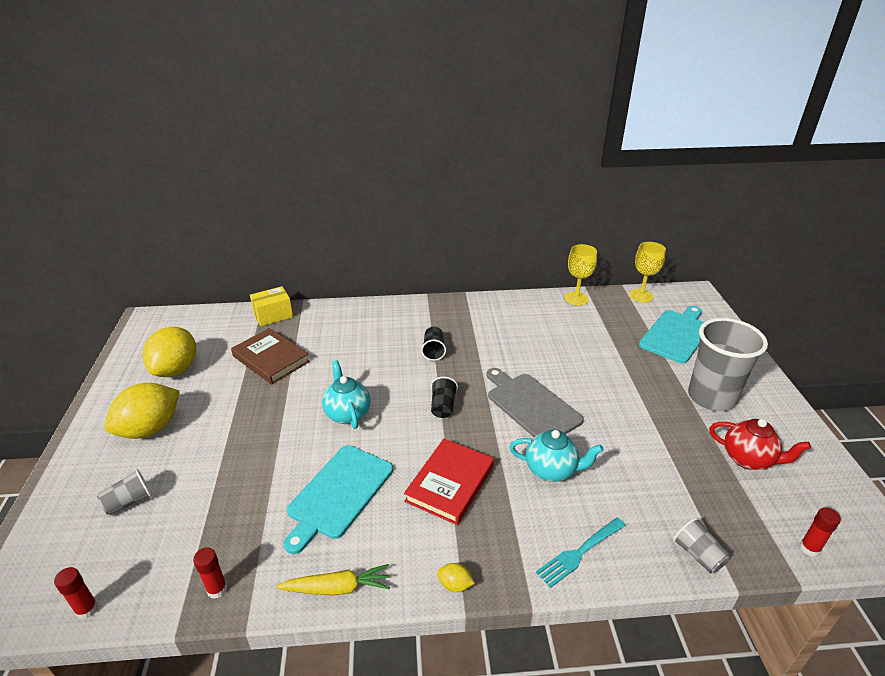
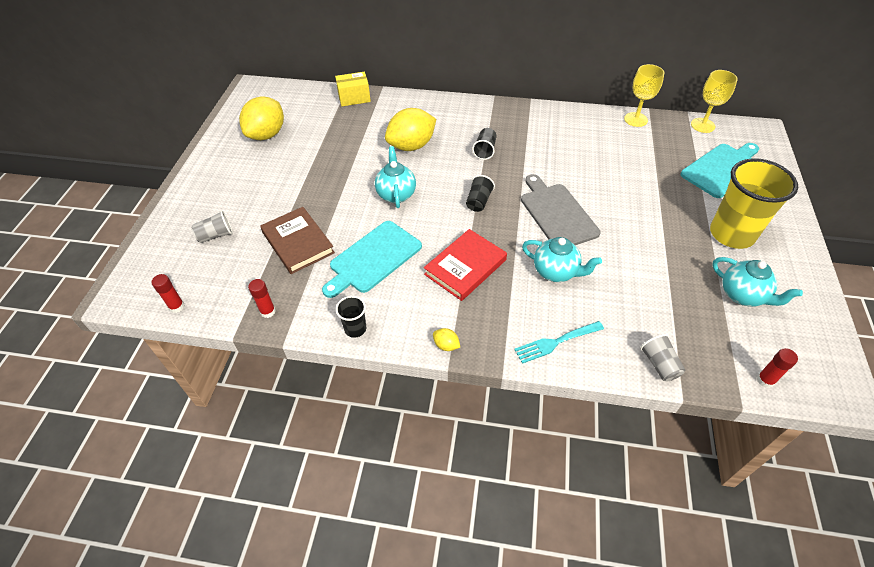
camera: 15 degrees right, 15 degrees up
(150, 429) = (239, 181): yellow lemon -> yellow lemon (411, 146)
(271, 359) = (344, 137): brown book -> brown book (298, 243)
(337, 588) = (355, 329): yellow carrot -> black cup
(711, 397) = (731, 234): grey cup -> yellow cup
(748, 459) = (742, 295): red teapot -> turquoise teapot

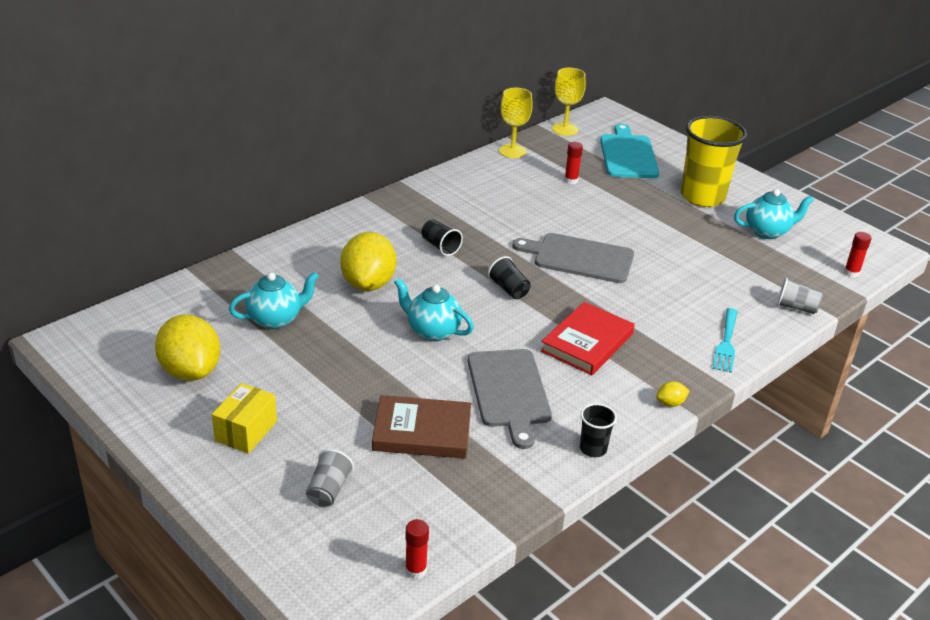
camera: 55 degrees left, 15 degrees down
(268, 311) = (503, 499): red glue stick -> red glue stick (571, 180)
(354, 98) = (222, 277): yellow box -> yellow box (246, 431)
(373, 258) = (509, 392): turquoise cutting board -> grey cutting board
(465, 267) = (587, 343): red book -> red book turned 45 degrees clockwise
(556, 272) = (649, 299): turquoise teapot -> turquoise teapot (275, 319)

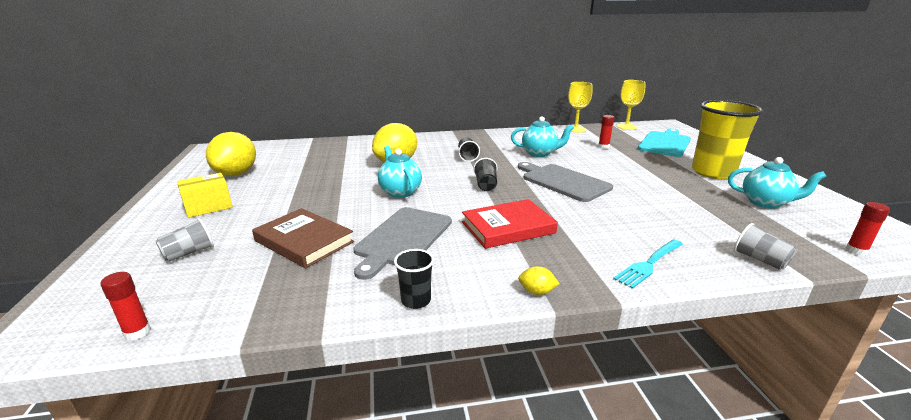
camera: 35 degrees right, 10 degrees down
(275, 319) = (318, 165): turquoise teapot -> turquoise teapot (539, 153)

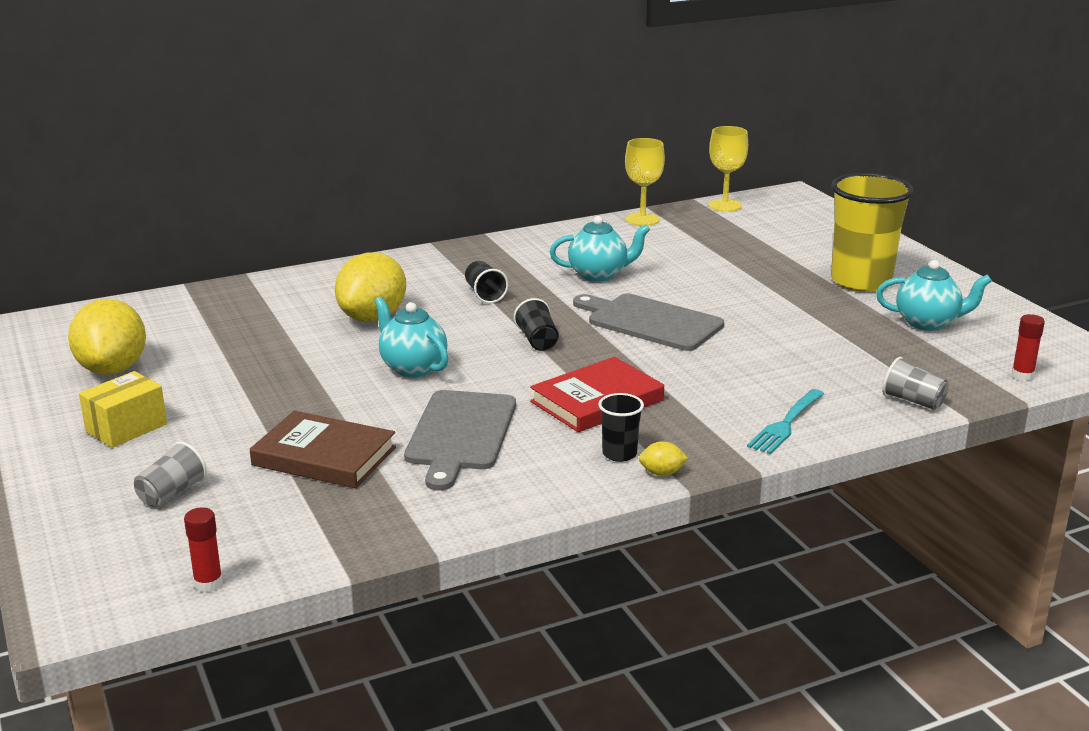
camera: 15 degrees left, 0 degrees up
(416, 300) = (523, 503): black cup -> black cup (619, 454)
(603, 147) = (696, 251): red glue stick -> none
(665, 143) = (789, 234): turquoise cutting board -> none

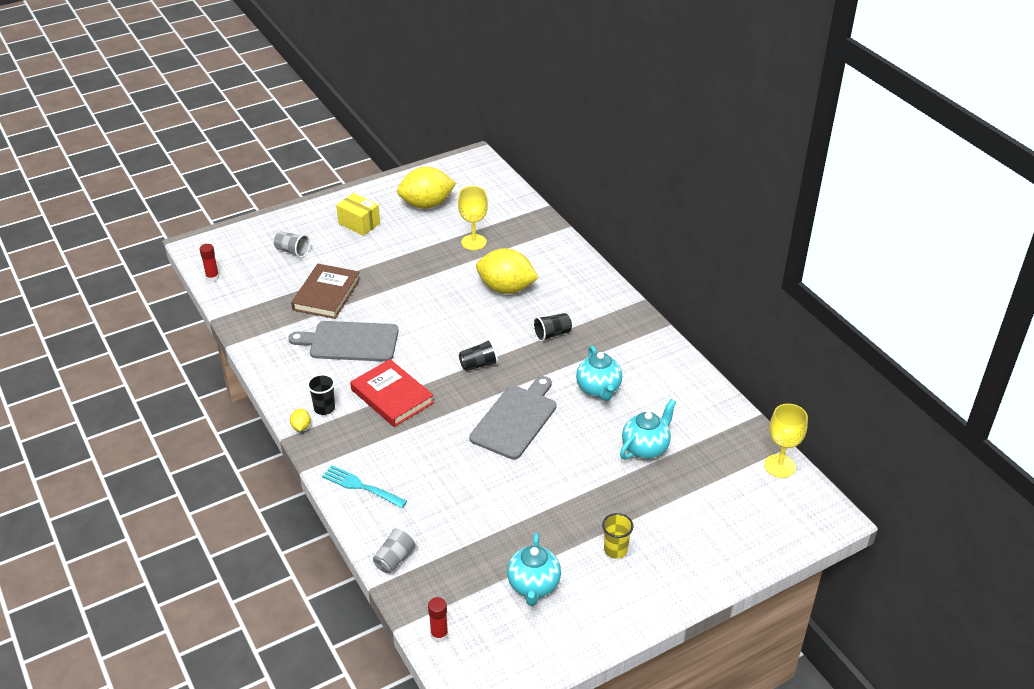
camera: 85 degrees right, 15 degrees up
(412, 368) = (434, 314): turquoise teapot -> turquoise teapot (645, 448)
(642, 219) = (726, 412): yellow goblet -> yellow goblet (473, 242)
(861, 281) = (615, 550): yellow cup -> yellow cup, size x0.45

